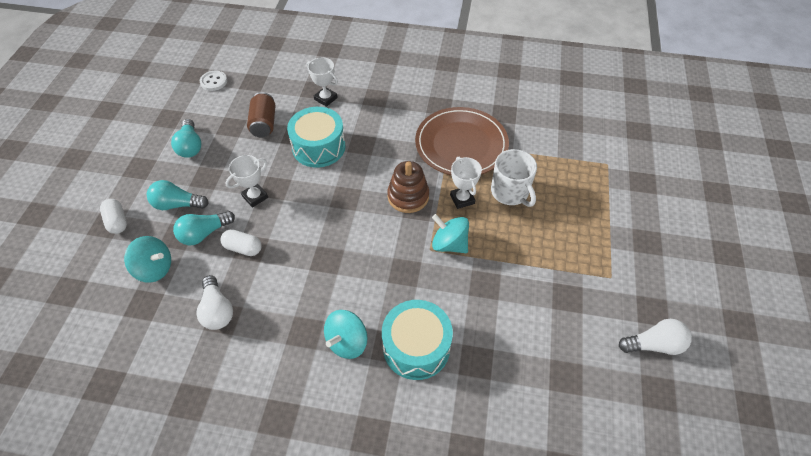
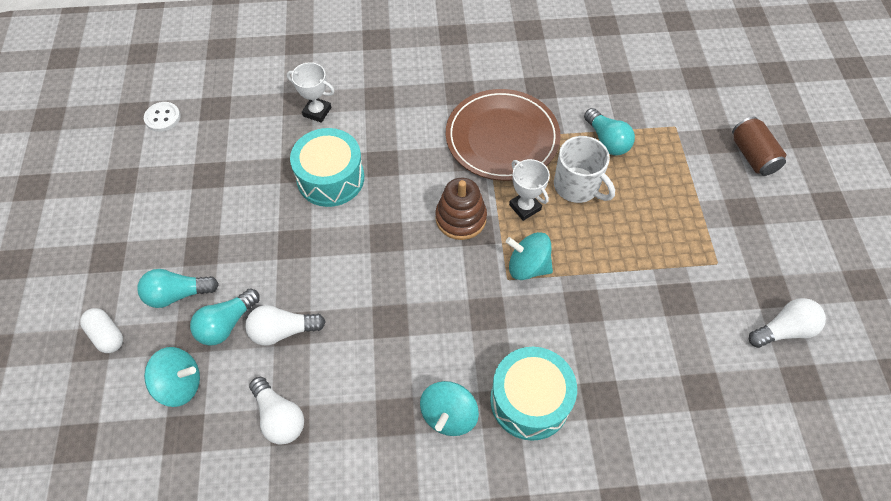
camera: 15 degrees left, 5 degrees up
(190, 146) = (165, 213): turquoise light bulb -> turquoise light bulb (607, 141)
(243, 248) = (283, 331): white capsule -> white light bulb
(255, 197) = (273, 261): white trophy -> none
(264, 124) = (250, 162): brown can -> brown can (752, 156)

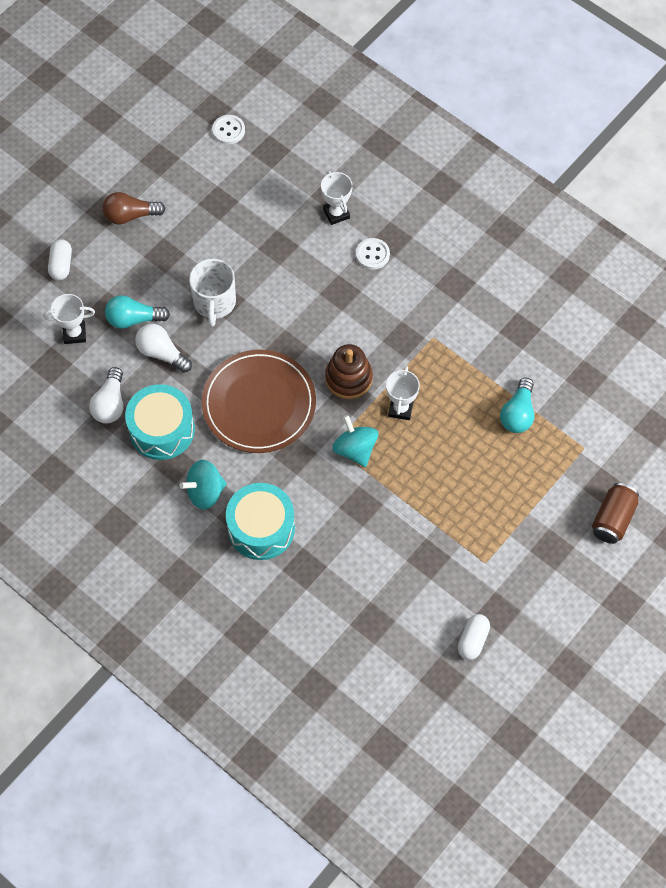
camera: 45 degrees right, 5 degrees up
(137, 243) = (130, 215): none -> brown light bulb
(177, 294) = (123, 273): turquoise light bulb -> none
(180, 384) = (74, 333): turquoise spinning top -> white trophy
(330, 178) = (293, 274): turquoise drum -> turquoise drum (162, 430)
(377, 118) = (372, 254): none -> white button
(502, 138) = (444, 345): brown plate -> brown plate (259, 404)
(577, 186) = (455, 426): white mug -> white mug (214, 302)
(784, 330) = (472, 640): white light bulb -> white capsule

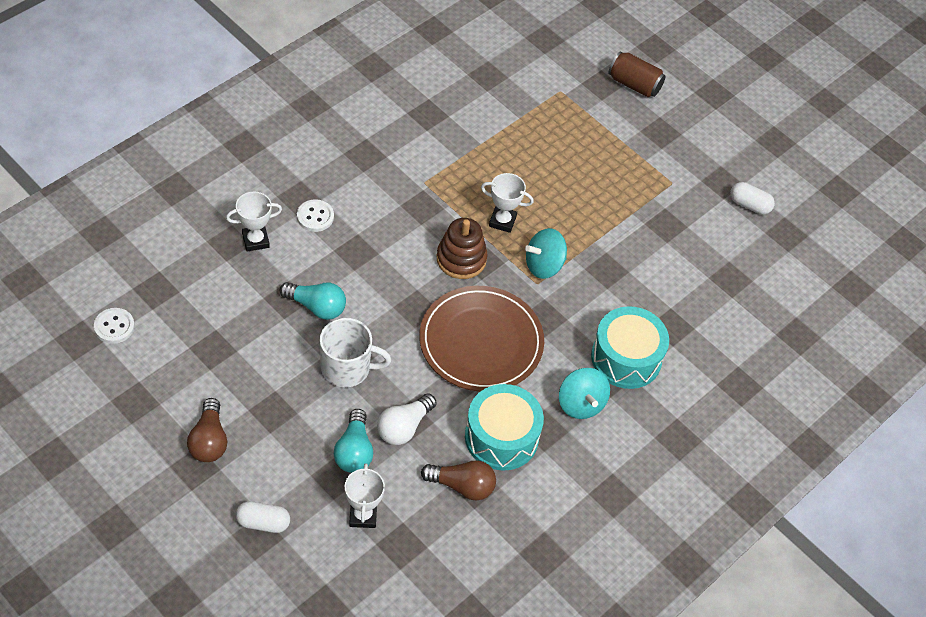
camera: 90 degrees left, 10 degrees down
(110, 404) = (462, 486): white light bulb -> brown light bulb
(518, 413) = (519, 131): turquoise light bulb -> turquoise light bulb (316, 307)

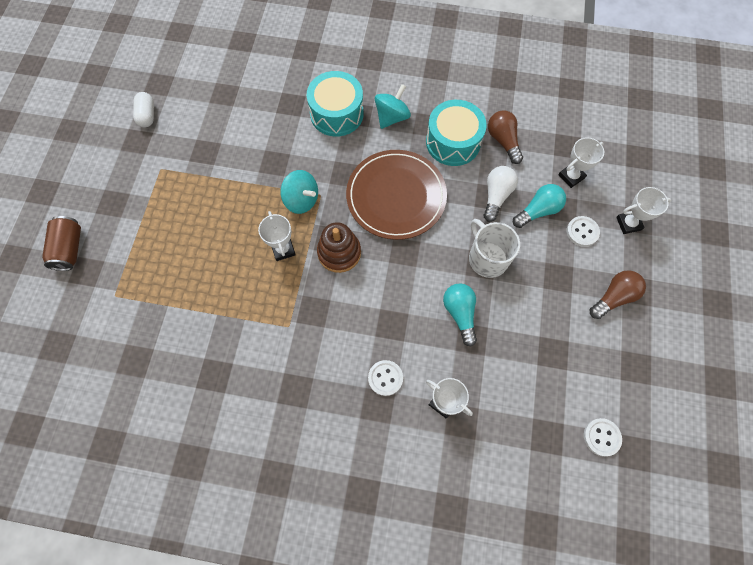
camera: 120 degrees left, 15 degrees up
(263, 523) = (628, 223): white capsule -> white trophy
(295, 471) = (582, 232): none -> white button
(404, 427) = (496, 196): white light bulb -> white light bulb turned 75 degrees counterclockwise

